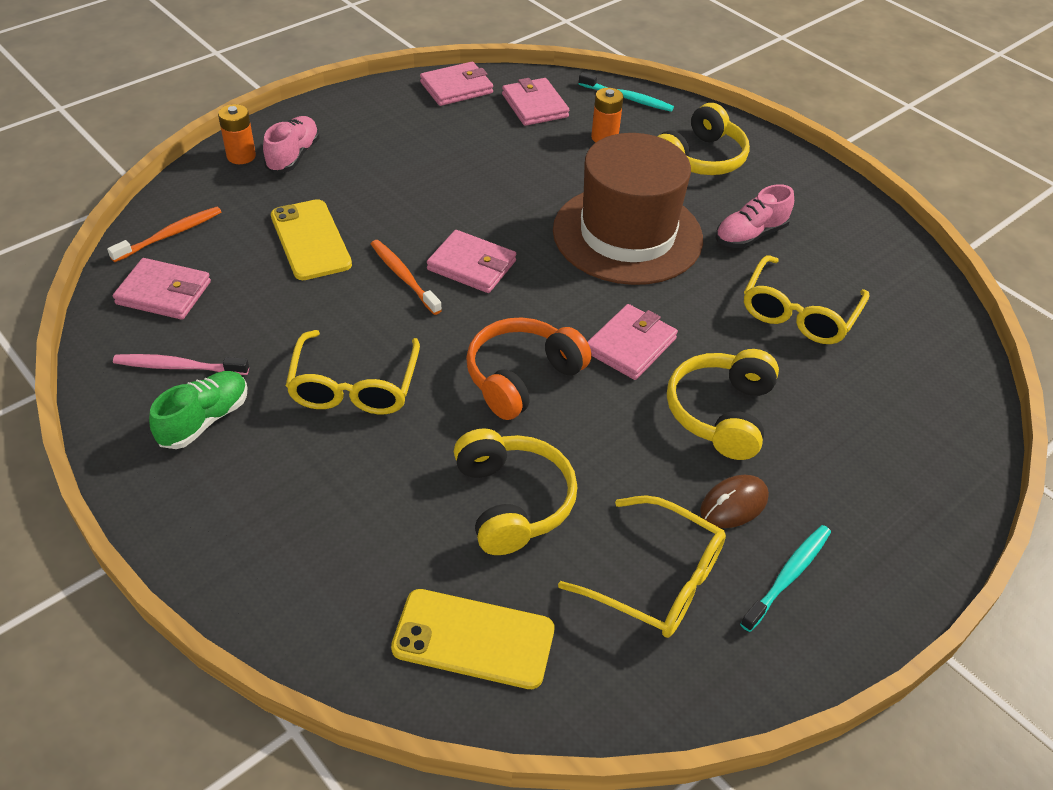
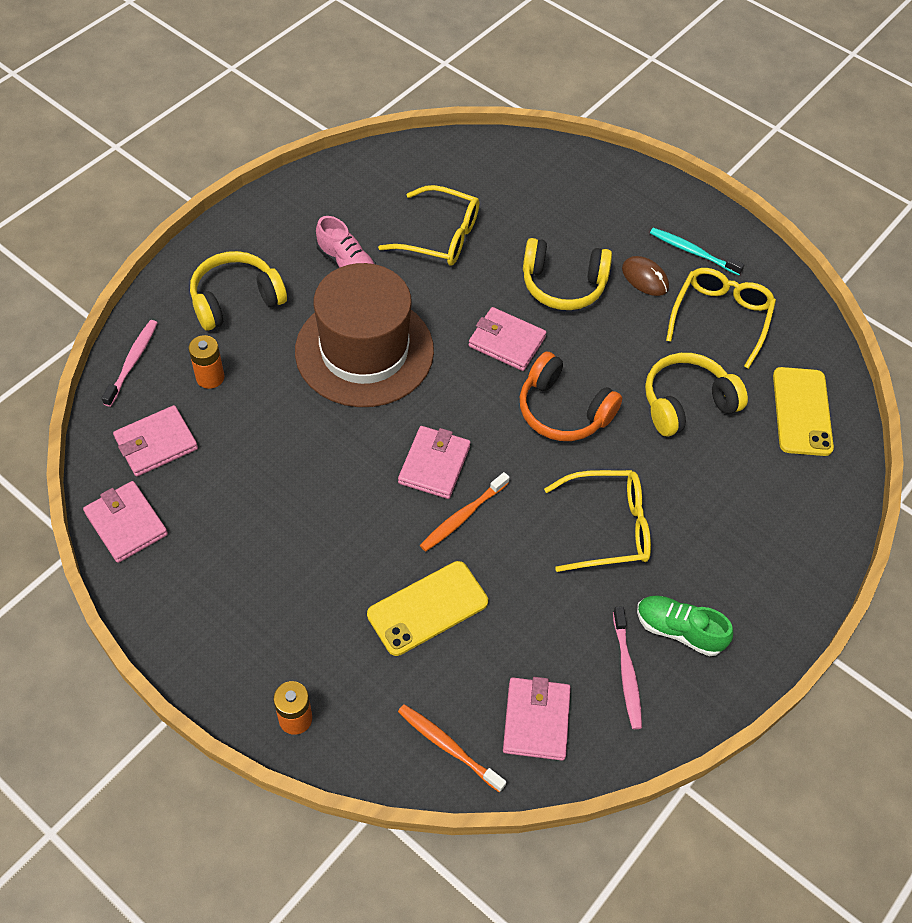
camera: 100 degrees left, 10 degrees up
(293, 156) = (286, 663): pink shoe -> none
(627, 98) = (132, 362): turquoise toothbrush -> pink toothbrush
(700, 159) = (236, 300): yellow headphones -> yellow headphones turned 60 degrees counterclockwise

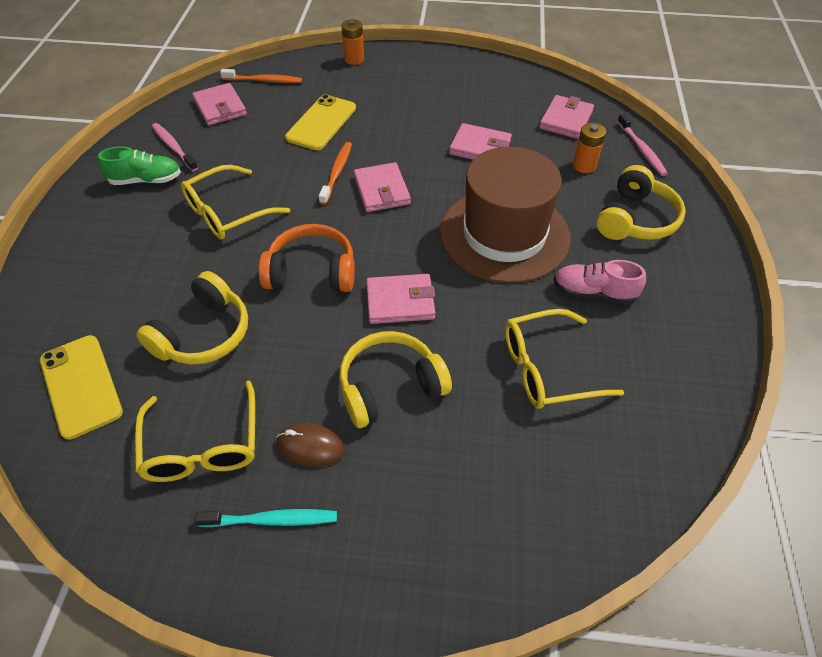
camera: 150 degrees right, 5 degrees down
(126, 524) = (530, 83): pink wallet -> pink wallet (480, 147)

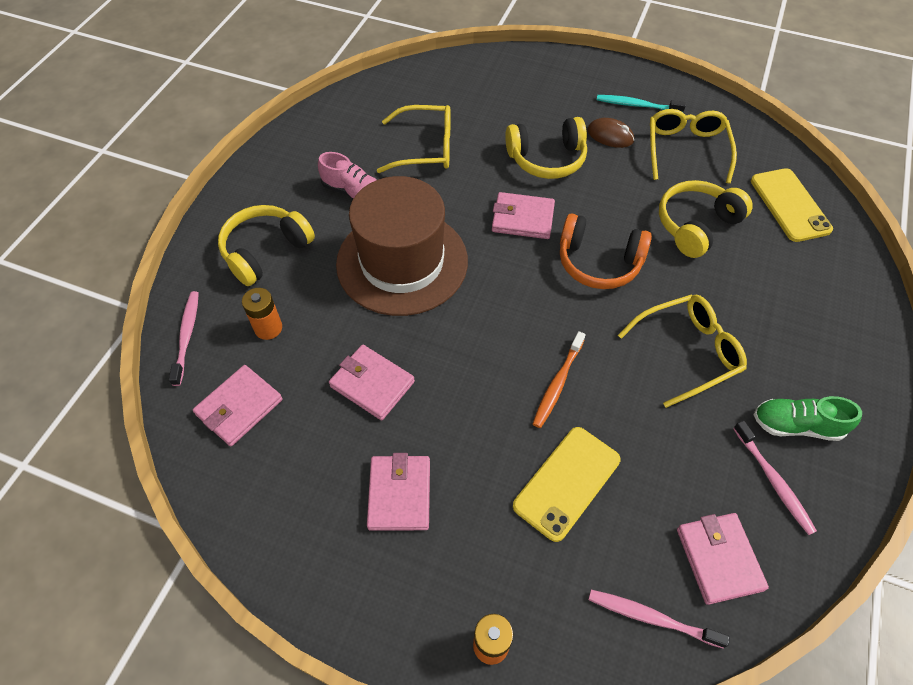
camera: 165 degrees left, 5 degrees up
(263, 81) = (652, 618): orange toothbrush -> pink toothbrush
(382, 190) = (510, 344): pink wallet -> pink wallet (399, 494)

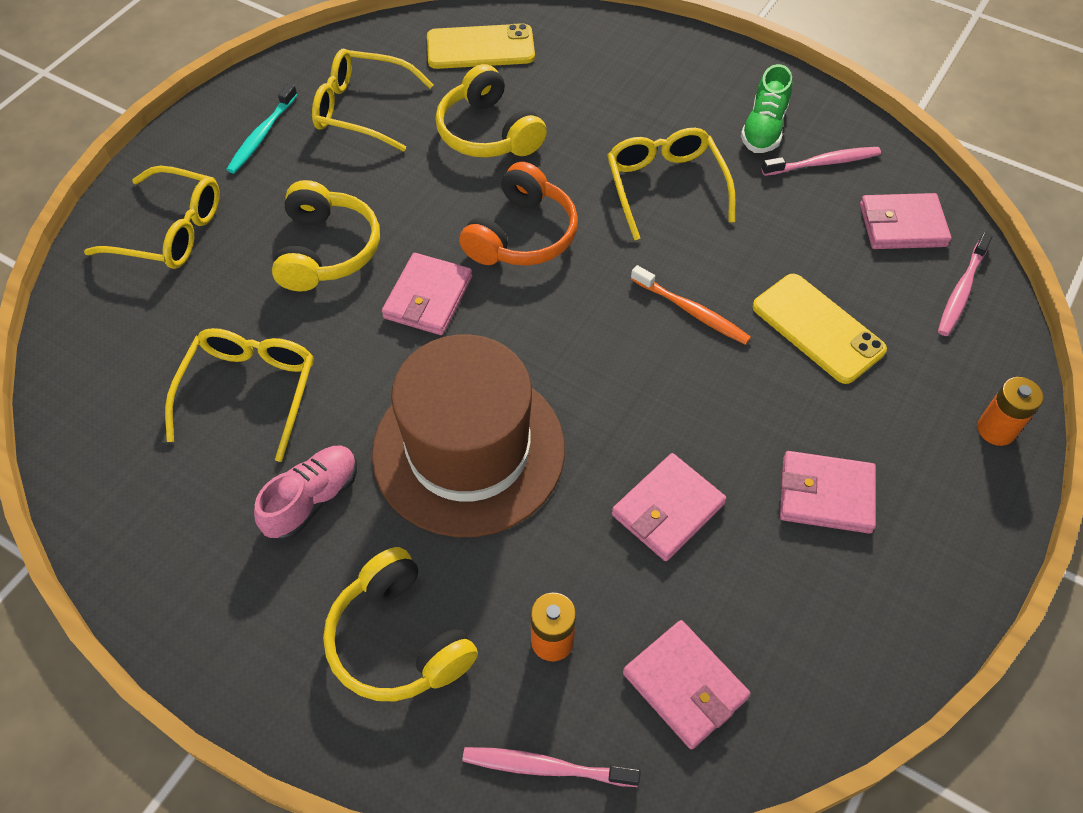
camera: 80 degrees left, 0 degrees up
(538, 84) = (170, 231): none -> yellow glasses
(610, 136) = (308, 175): brown mouse -> none

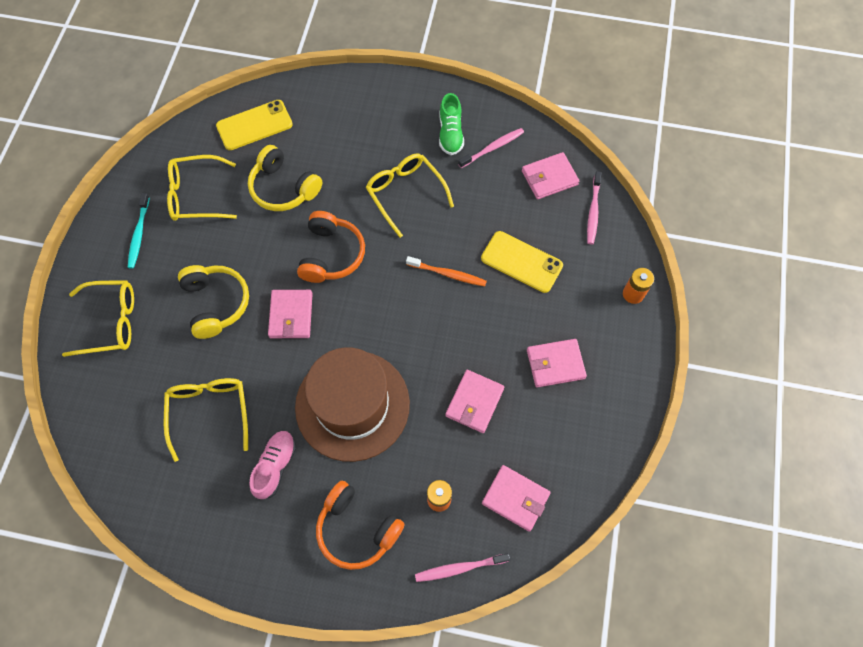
camera: 20 degrees left, 10 degrees up
(398, 640) = (357, 529): yellow headphones -> orange headphones

